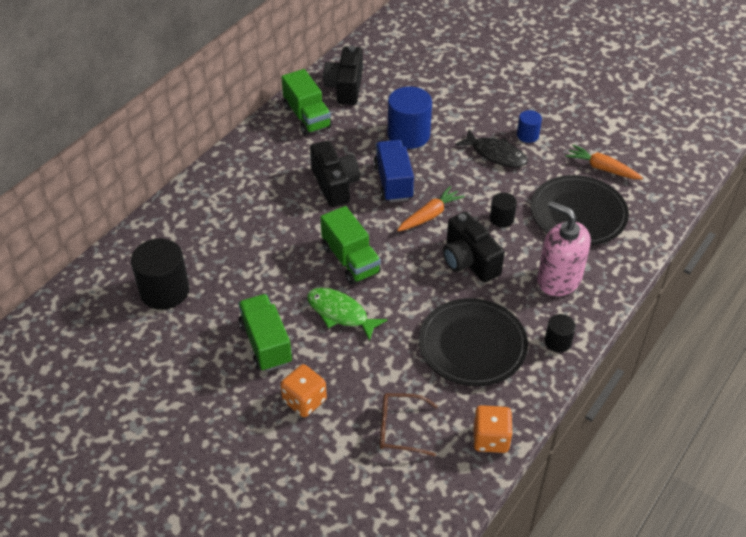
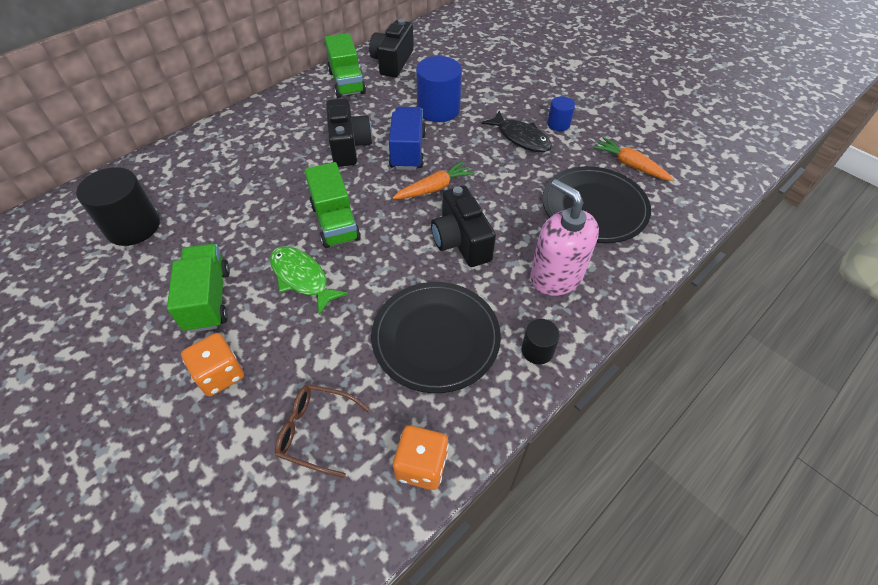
camera: 10 degrees right, 5 degrees up
(501, 219) = (509, 202): black cylinder -> none

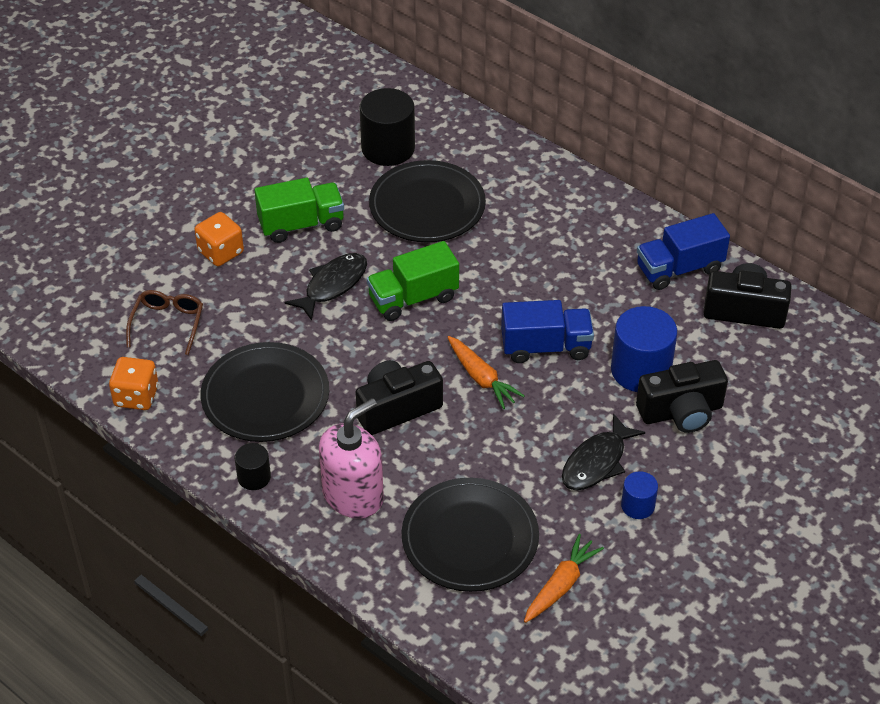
camera: 85 degrees right, 5 degrees down
(224, 205) = (427, 206): none -> black plate
(302, 278) = (332, 285): green fish -> black fish
(347, 82) = (679, 269): green truck -> blue truck
(348, 146) = (545, 290): black camera -> black camera (681, 412)

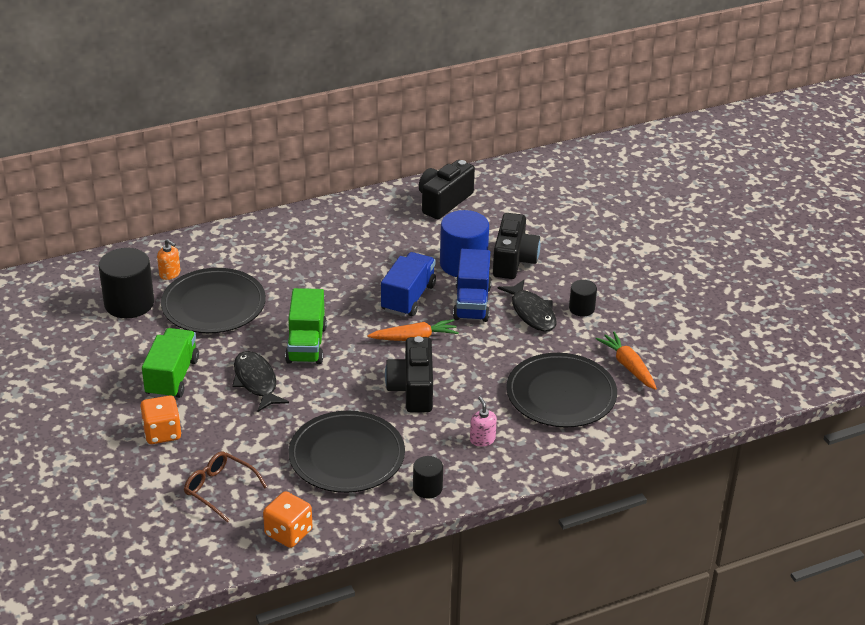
camera: 65 degrees left, 10 degrees down
(353, 495) = (482, 439): pink soap dispenser -> pink soap dispenser, size x0.45
(452, 155) = (170, 274): none -> orange soap dispenser
(637, 506) = (581, 308): blue cylinder -> black cylinder
(679, 269) = (383, 213): blue truck -> blue truck (472, 303)

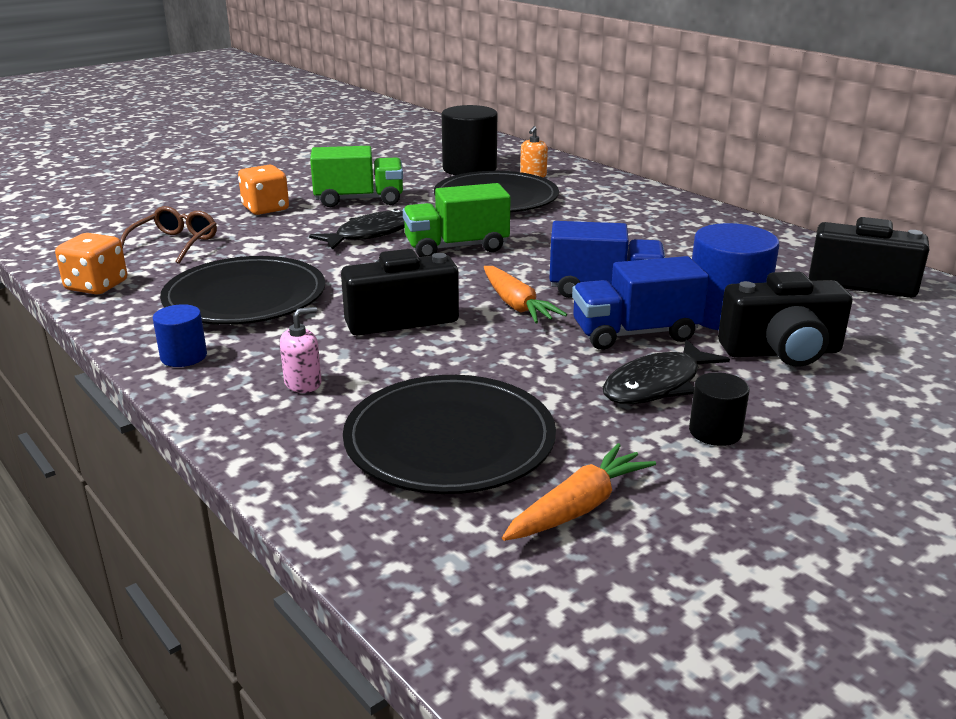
camera: 75 degrees right, 10 degrees down
(427, 488) = (184, 356): black cylinder -> blue cylinder

